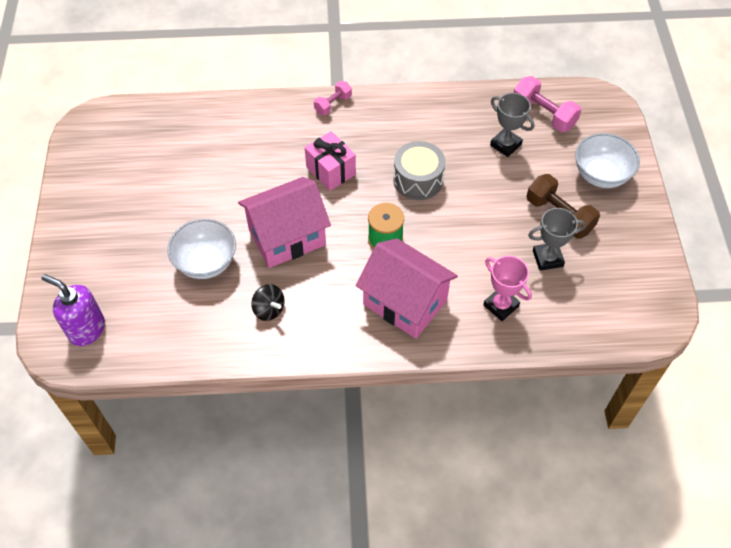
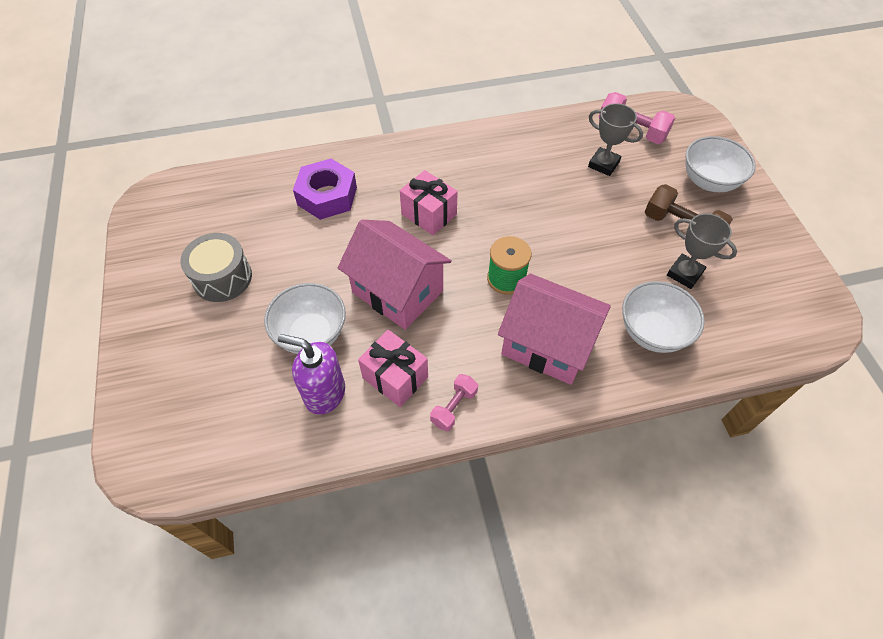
camera: 10 degrees left, 0 degrees up
(86, 329) = (180, 436): purple soap dispenser -> purple soap dispenser (324, 393)
(243, 141) = (327, 196): none -> purple nut
(269, 309) = (395, 377): black spinning top -> pink gift
(287, 237) = (397, 292): pink house -> pink house turned 75 degrees clockwise
(333, 104) = (414, 147): pink dumbbell -> pink dumbbell (454, 407)
(418, 180) = (524, 211): grey drum -> grey drum (222, 278)
(501, 305) = (652, 332): pink trophy -> white bowl
(547, 258) = (684, 273): grey trophy -> grey trophy turned 60 degrees clockwise

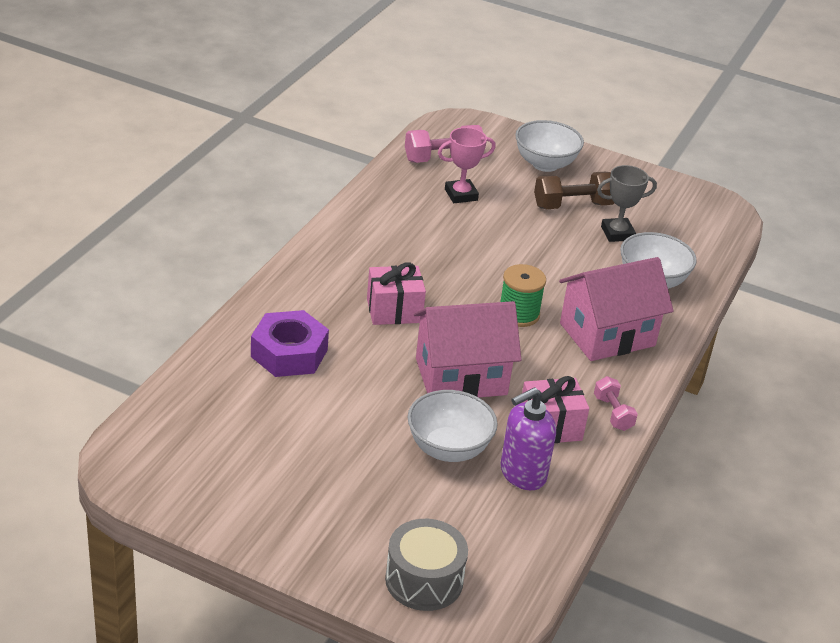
camera: 55 degrees left, 20 degrees down
(222, 278) = (310, 469): grey drum -> grey drum (424, 580)
(603, 164) = (461, 195): grey trophy -> pink trophy

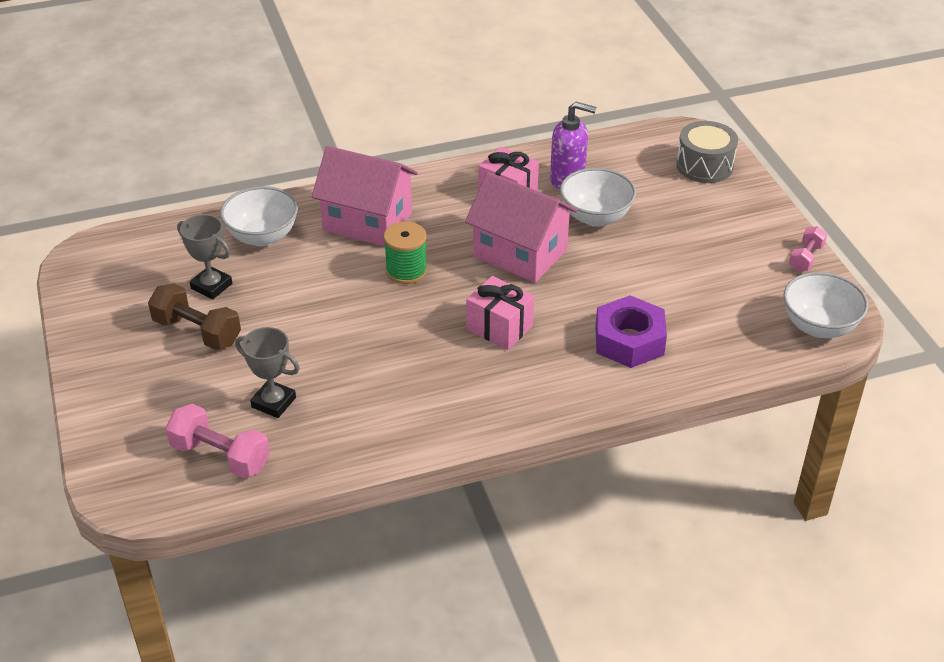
camera: 130 degrees left, 5 degrees up
(461, 195) = (273, 402): pink trophy -> grey trophy
(545, 164) = (139, 388): white bowl -> white bowl (819, 326)
(613, 413) = (453, 178): pink dumbbell -> pink dumbbell (806, 258)

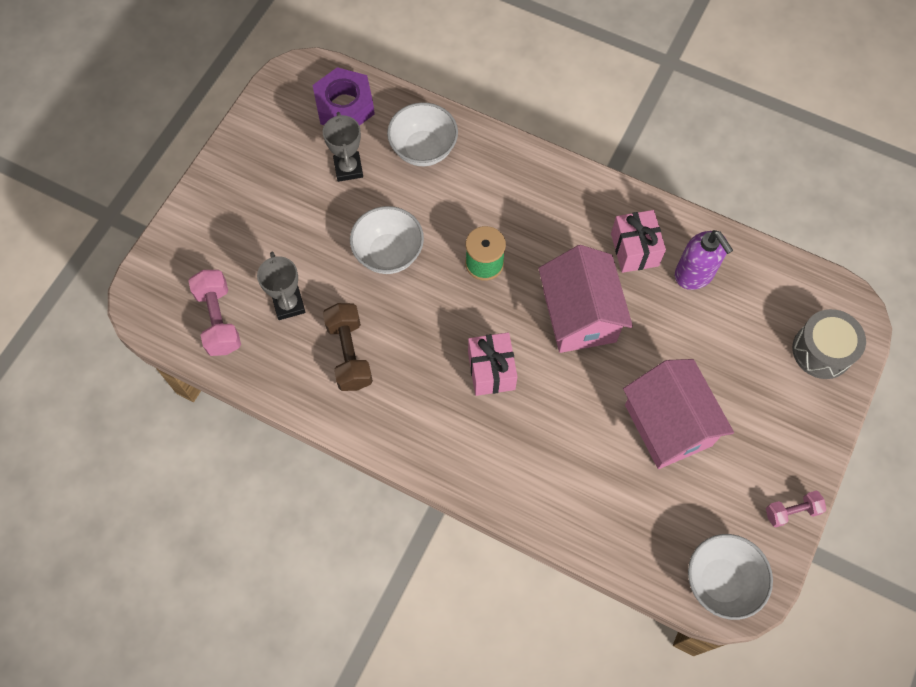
camera: 45 degrees right, 25 degrees up
(197, 331) = (302, 202): brown dumbbell -> brown dumbbell (349, 354)
(367, 222) = (506, 194): pink house -> pink house (668, 425)
(595, 217) = (674, 329): white bowl -> white bowl (388, 253)
(629, 340) = (566, 464): purple nut -> purple nut (345, 106)

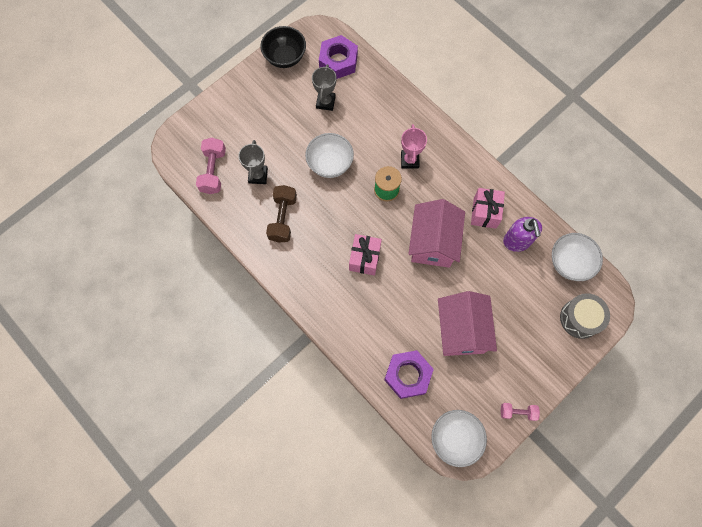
camera: 20 degrees right, 5 degrees up
(264, 124) = (285, 57): none -> black bowl
(423, 149) = (376, 104): white bowl -> white bowl (569, 263)
(501, 212) = (409, 160): none -> pink trophy
(618, 516) = (407, 375): none -> purple nut

